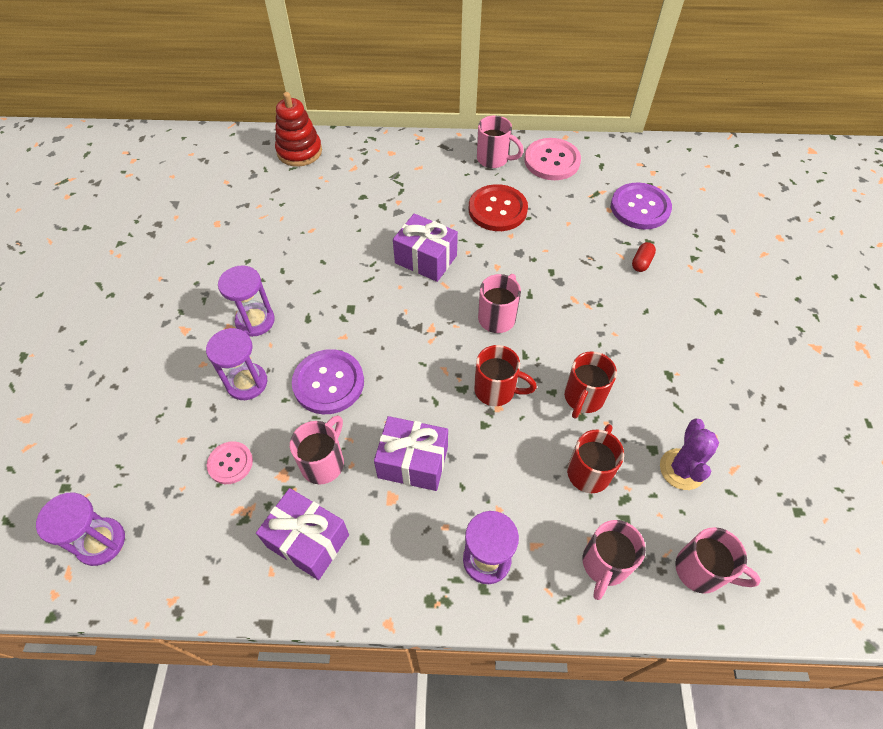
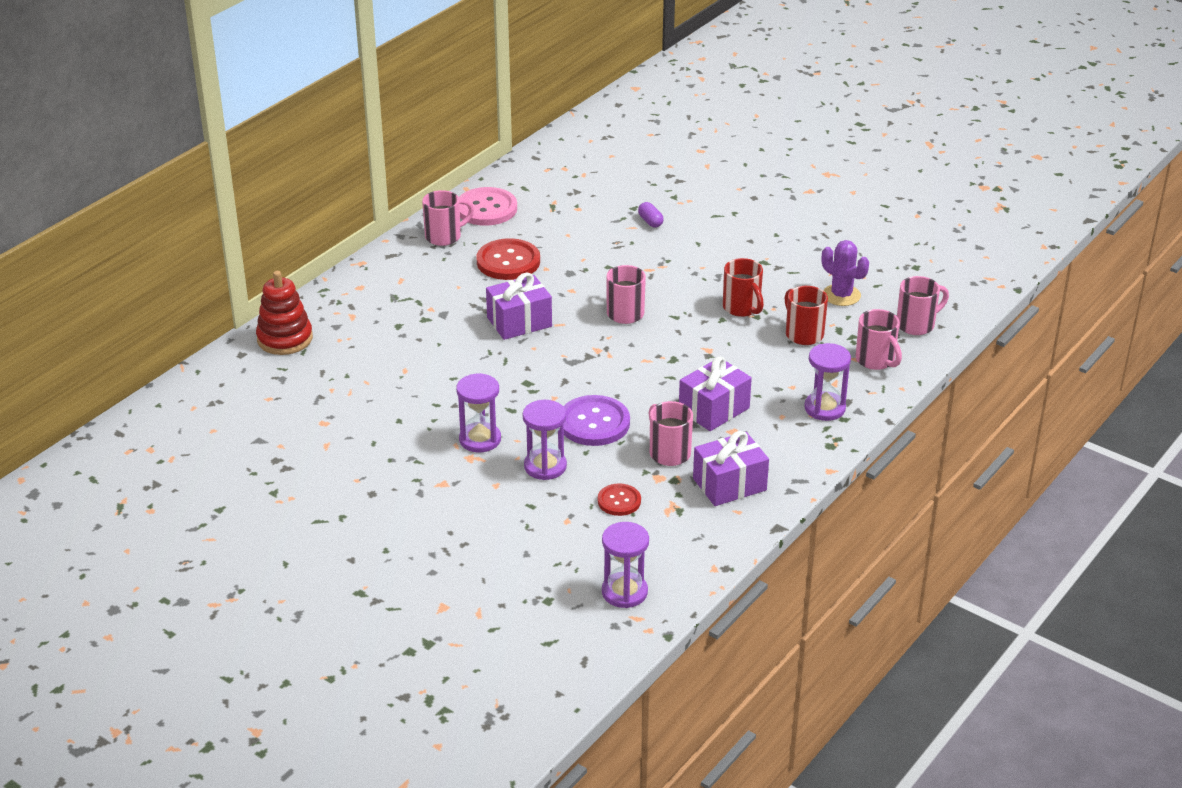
camera: 55 degrees left, 20 degrees down
(230, 463) = (619, 501): pink button -> red button
(496, 390) = (692, 344): red mug -> none
(640, 208) = (594, 194): purple button -> none
(641, 262) = (650, 221): red capsule -> purple capsule

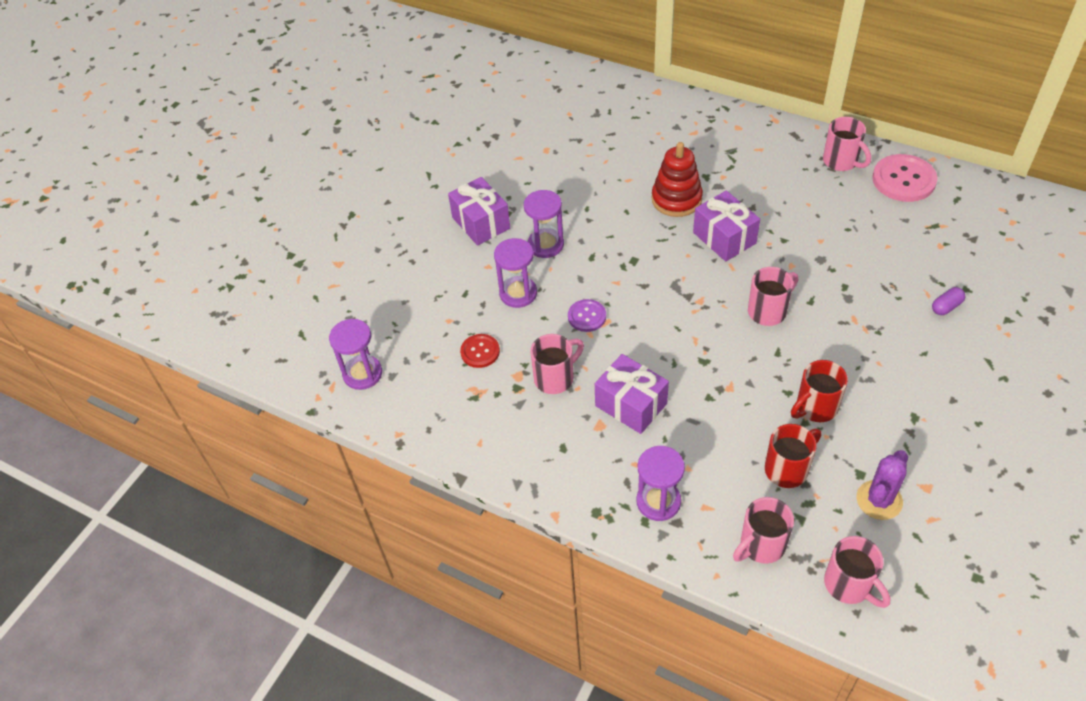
camera: 85 degrees right, 15 degrees up
(285, 339) = (648, 103): red stacking toy -> red stacking toy (676, 199)
(508, 261) = (819, 212): red button -> none
(594, 423) = (587, 316): purple button -> purple button, size x0.58
(729, 484) = (517, 431): purple gift -> purple gift (481, 223)

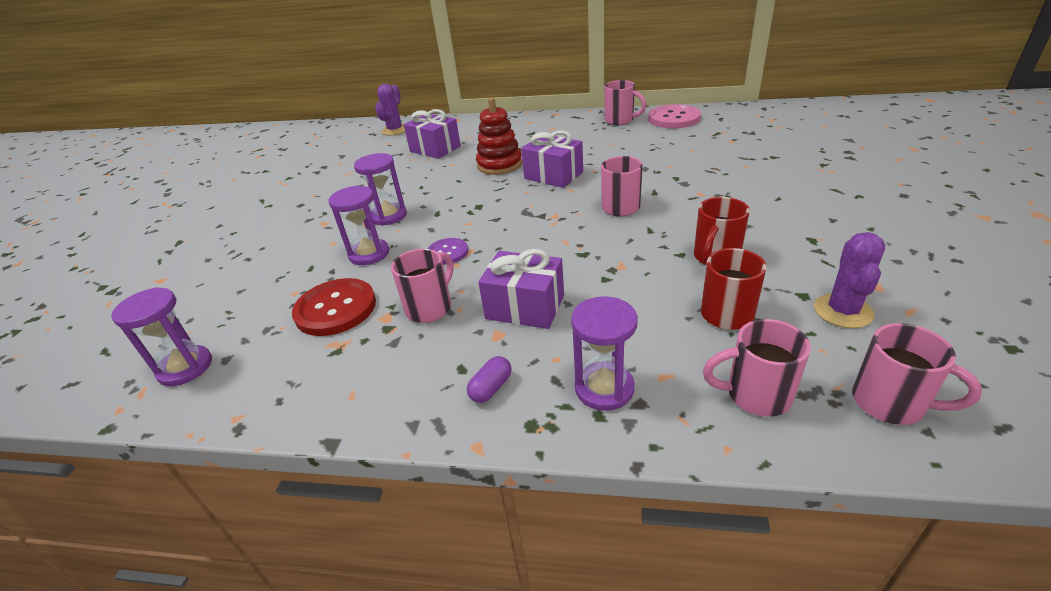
camera: 20 degrees left, 15 degrees down
(480, 352) = (335, 309): red button -> red button, size x1.73
(481, 223) = (319, 217): purple gift -> purple gift (435, 149)
(583, 90) = (395, 130): none -> purple cactus
(761, 545) = (755, 395): pink mug -> pink mug turned 60 degrees clockwise
(946, 307) = (768, 169): purple capsule -> purple capsule (491, 388)

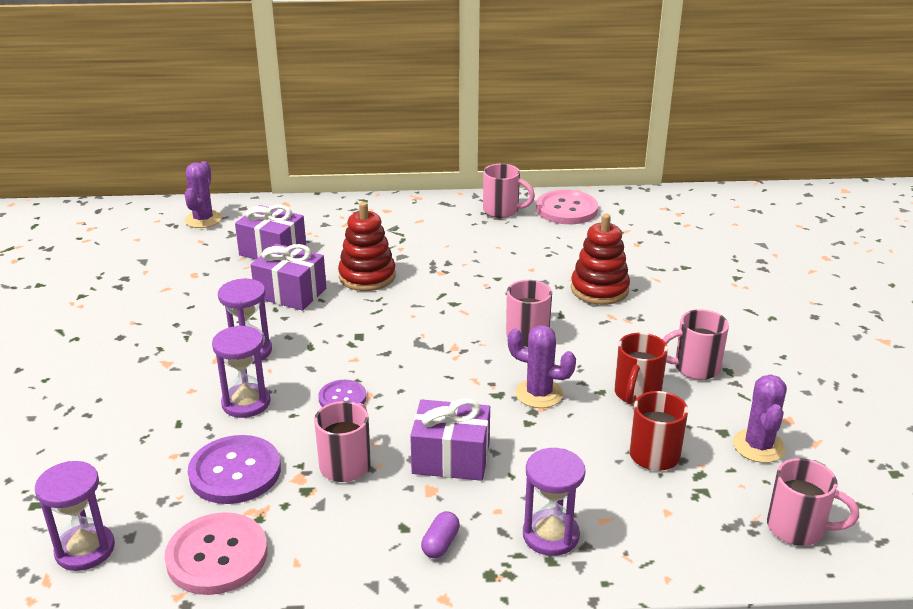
camera: 15 degrees left, 5 degrees down
(286, 382) = (217, 556): none -> pink button
(335, 309) = (235, 472): red button -> purple button
(553, 175) = (439, 292): purple gift -> purple gift (290, 293)
(621, 254) = (539, 394): none -> purple cactus
(692, 173) = (599, 289): none -> red stacking toy
(755, 395) = (687, 531): pink mug -> pink mug (694, 368)

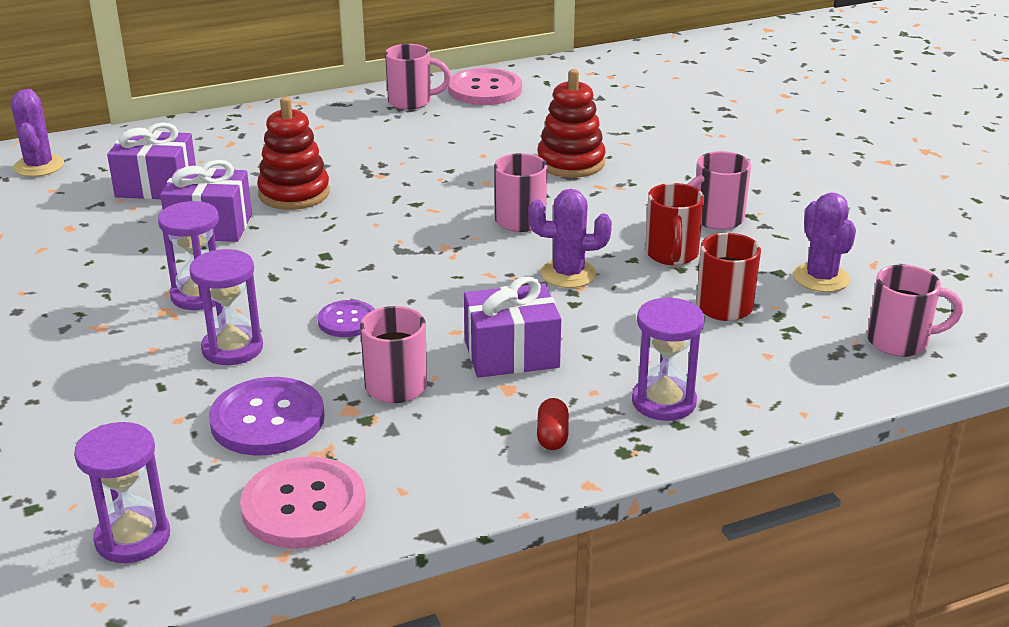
camera: 20 degrees left, 0 degrees up
(440, 544) = (552, 436): purple capsule -> red capsule

